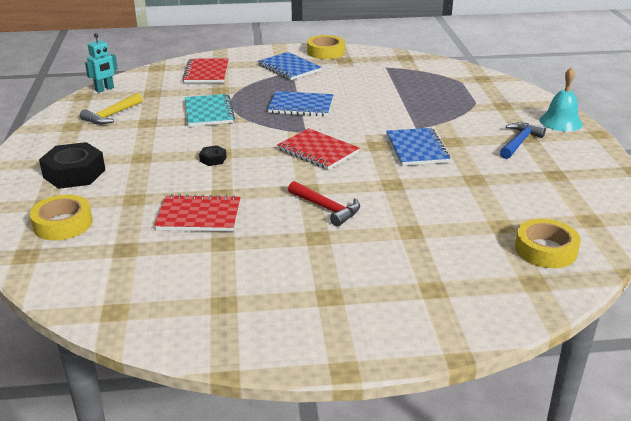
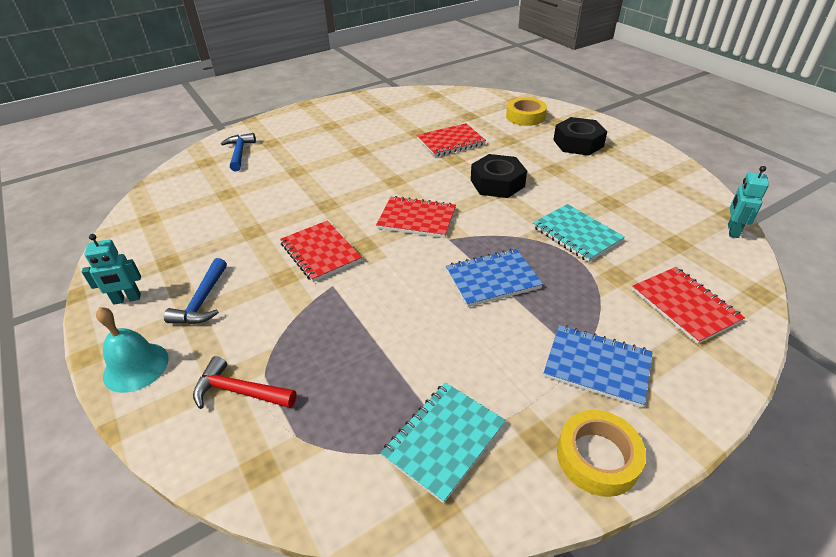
camera: 155 degrees right, 10 degrees up
(111, 115) = (655, 199): yellow hammer -> none
(213, 159) = (497, 183): black nut -> black nut, size x2.16
(326, 208) = (367, 170): red hammer -> red hammer (239, 391)
(389, 67) = (444, 440): none -> turquoise notebook
(416, 149) = (320, 252): blue notebook -> red notebook
(482, 283) = (239, 153): none -> blue hammer
(545, 250) = (193, 184): yellow tape -> none
(583, 157) = (127, 299): none -> turquoise robot

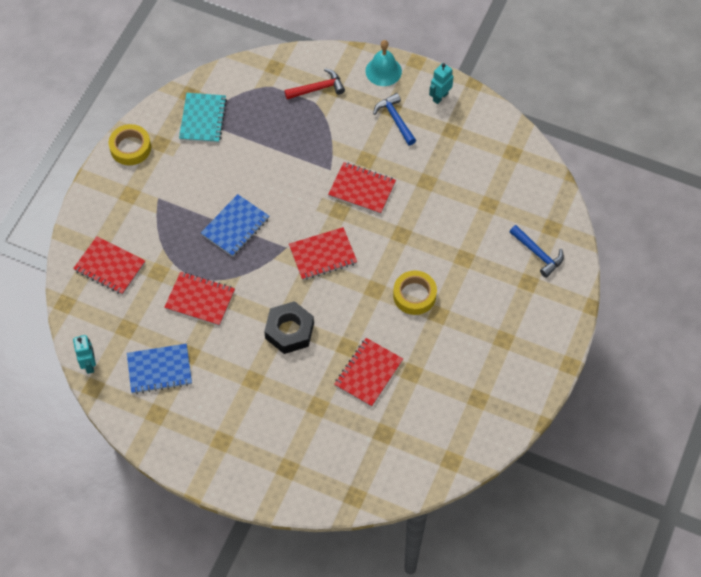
camera: 145 degrees right, 20 degrees up
(525, 116) = (325, 463): yellow tape -> yellow tape (414, 295)
(576, 234) = (200, 300): turquoise notebook -> red notebook
(578, 143) = (250, 435): black nut -> none
(597, 366) = (147, 196): blue notebook -> blue notebook (159, 370)

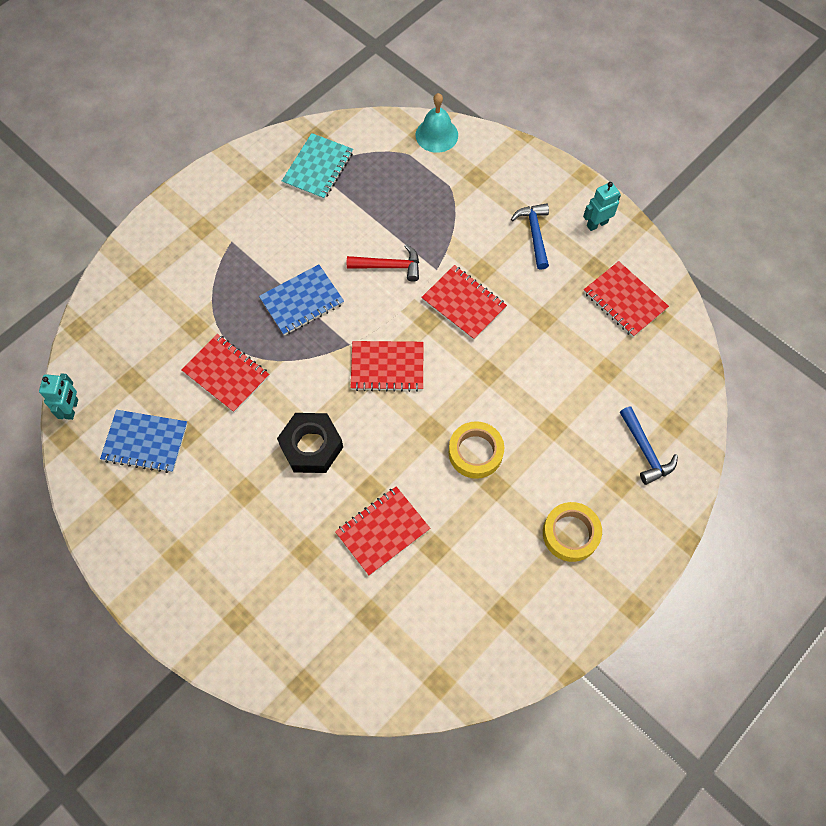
camera: 20 degrees right, 5 degrees up
(110, 267) = (144, 302): red notebook -> red notebook (624, 300)
(130, 148) = (226, 176): yellow tape -> yellow tape (570, 534)
(318, 88) = (459, 172): red hammer -> red hammer (389, 266)
(383, 71) = (542, 174): turquoise bell -> turquoise bell (436, 135)

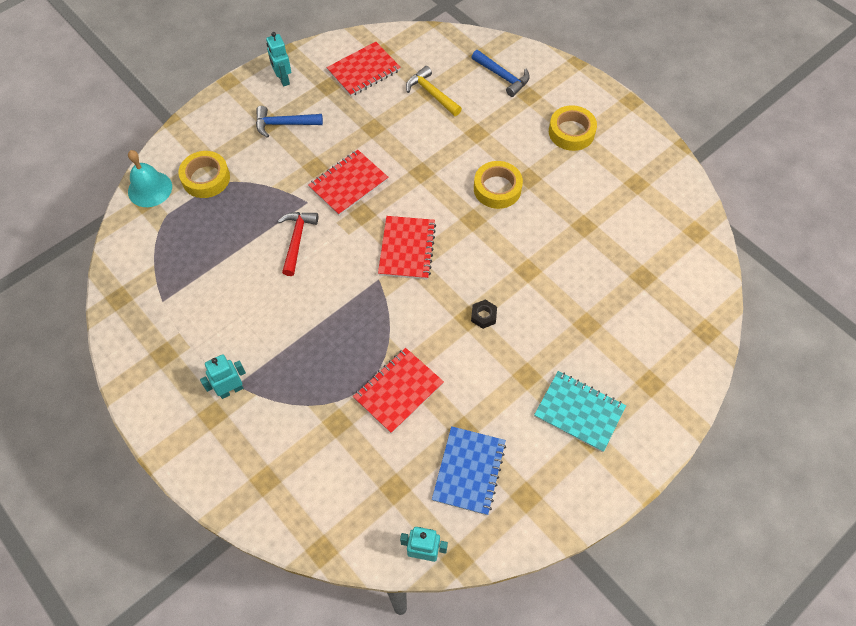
camera: 85 degrees left, 5 degrees down
(226, 237) = (231, 390): none -> turquoise robot
(302, 301) = (324, 318): blue notebook -> none
(311, 446) = (483, 316): black nut -> black nut, size x0.46
(318, 168) = (162, 297): turquoise notebook -> turquoise notebook (579, 412)
(382, 531) = (568, 263): red notebook -> none
(455, 177) = (206, 178): none -> yellow tape
(603, 374) = (431, 93): none -> yellow hammer
(645, 451) = (502, 76): blue hammer -> blue hammer turned 60 degrees clockwise

